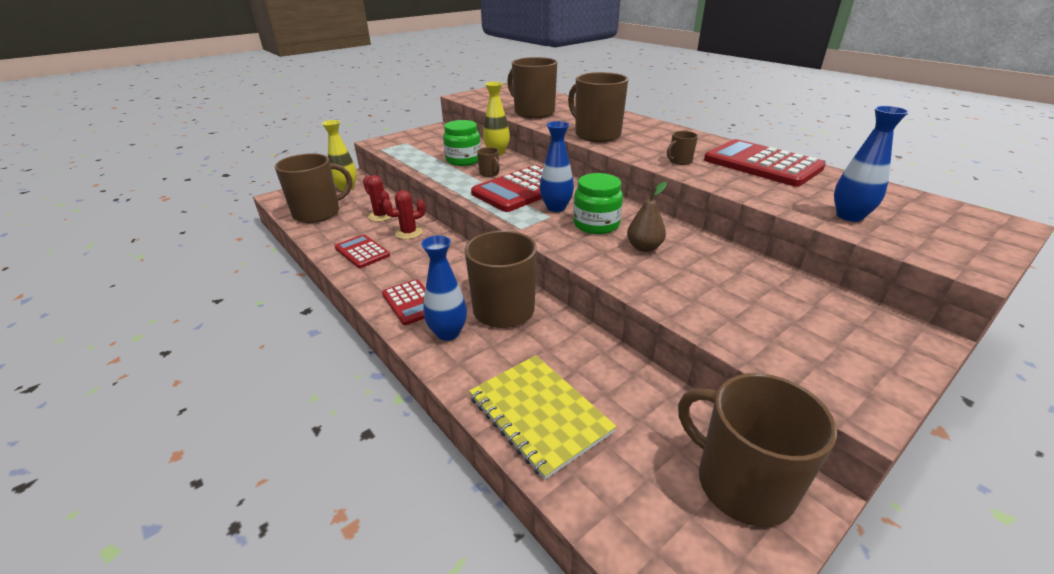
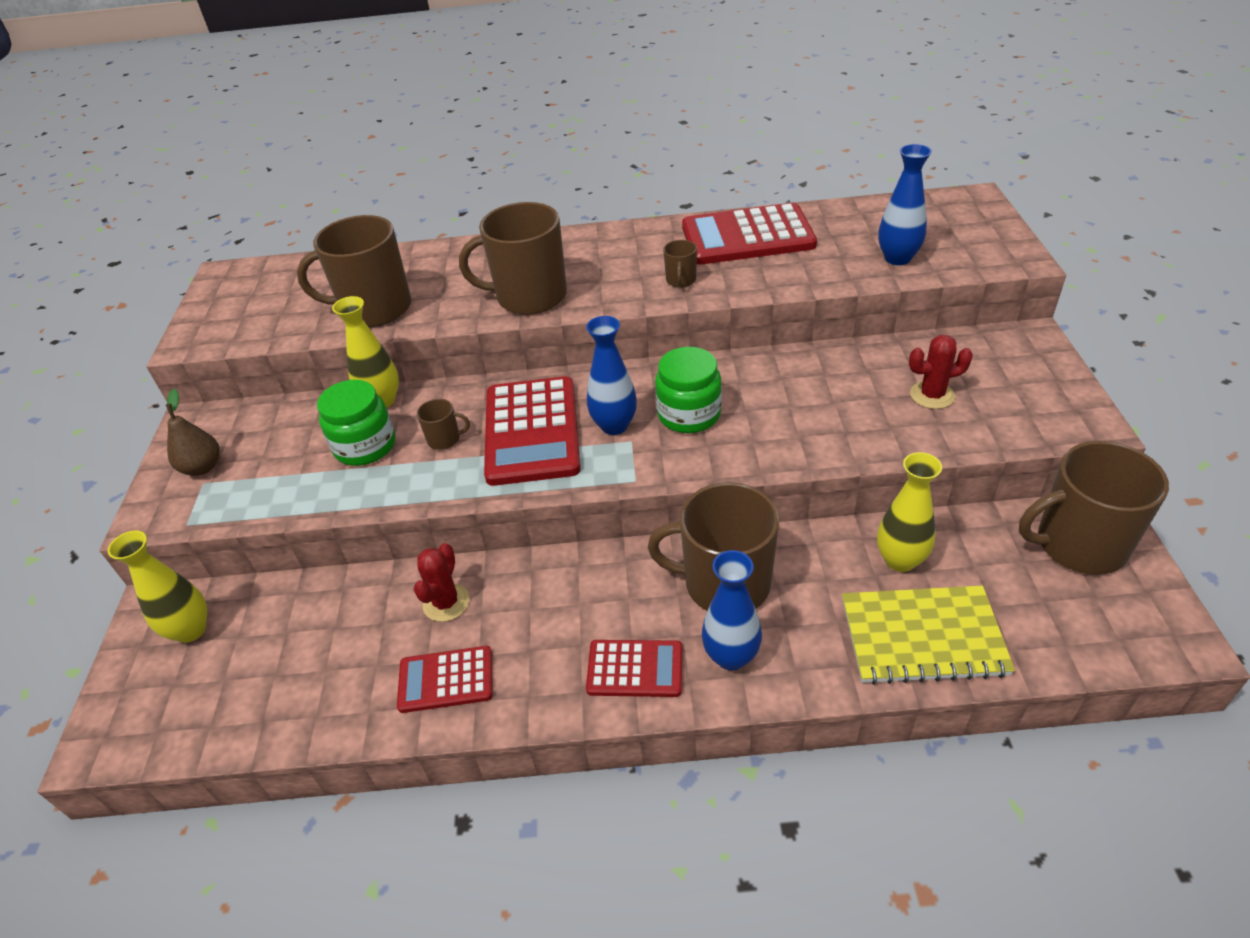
camera: 50 degrees left, 10 degrees up
(318, 213) = (244, 700): brown mug -> none
(381, 216) = (354, 617): red cactus -> red cactus (932, 395)
(602, 377) = (900, 560): none -> yellow vase
(644, 247) = (771, 406): brown pear -> brown pear (202, 467)

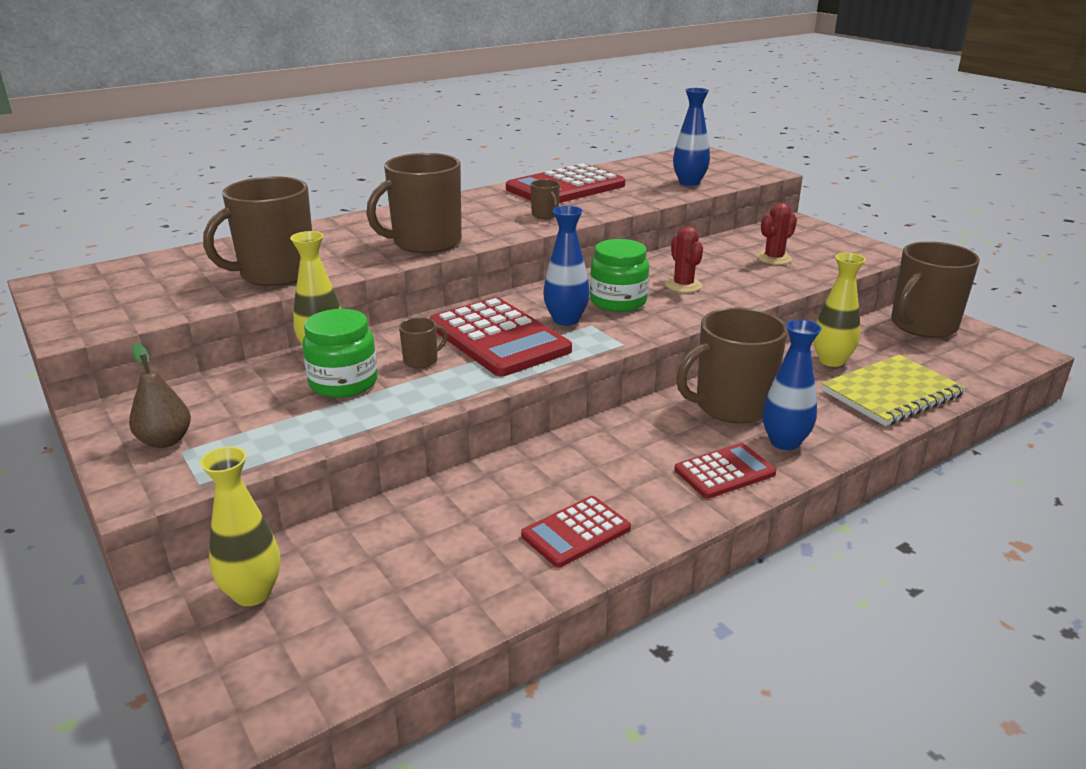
camera: 35 degrees left, 15 degrees down
(446, 603) = (515, 486): red cactus -> red cactus (683, 285)

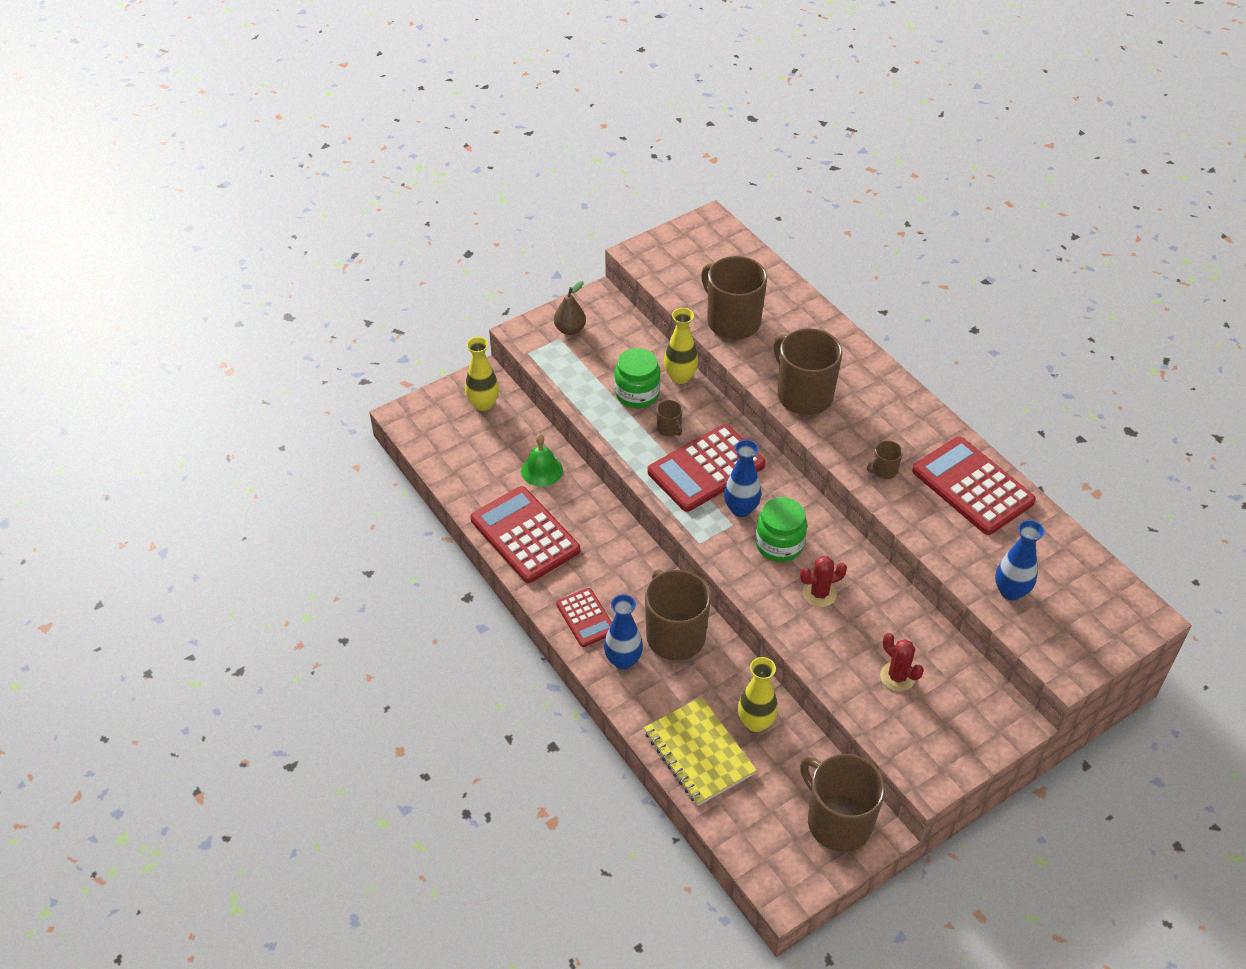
camera: 90 degrees right, 20 degrees up
(436, 518) = (542, 470): none -> green bell
(576, 532) = (525, 535): red calculator -> red calculator, size x1.78

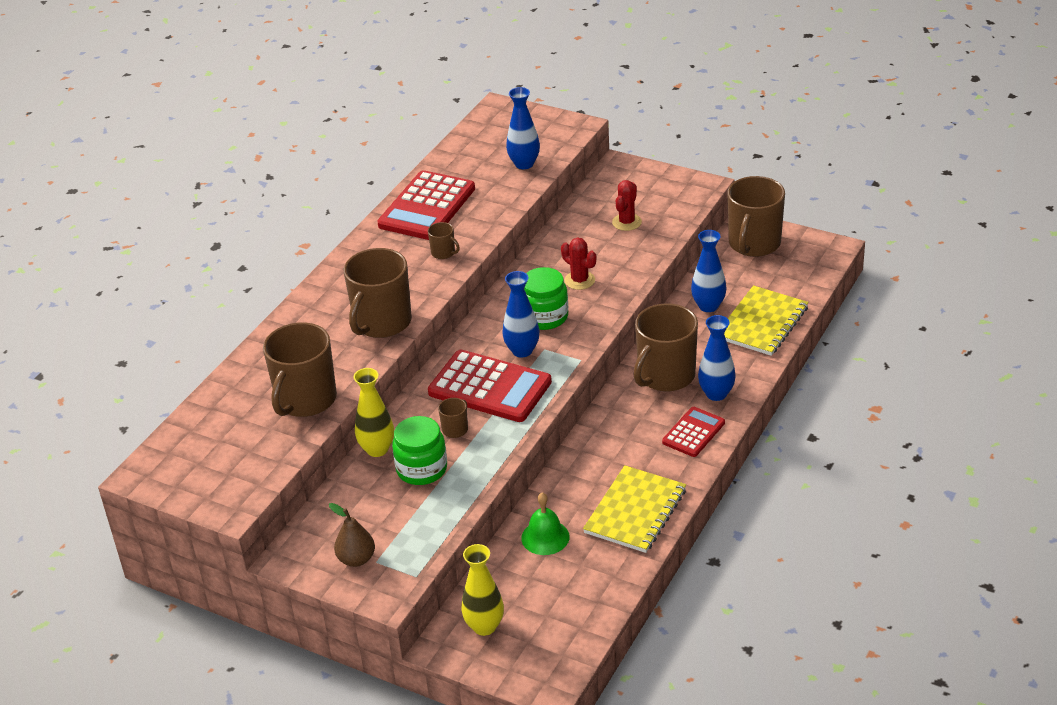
camera: 115 degrees left, 10 degrees down
(525, 535) = (635, 511): red calculator -> yellow notebook
(756, 722) = (708, 306): yellow vase -> blue vase

